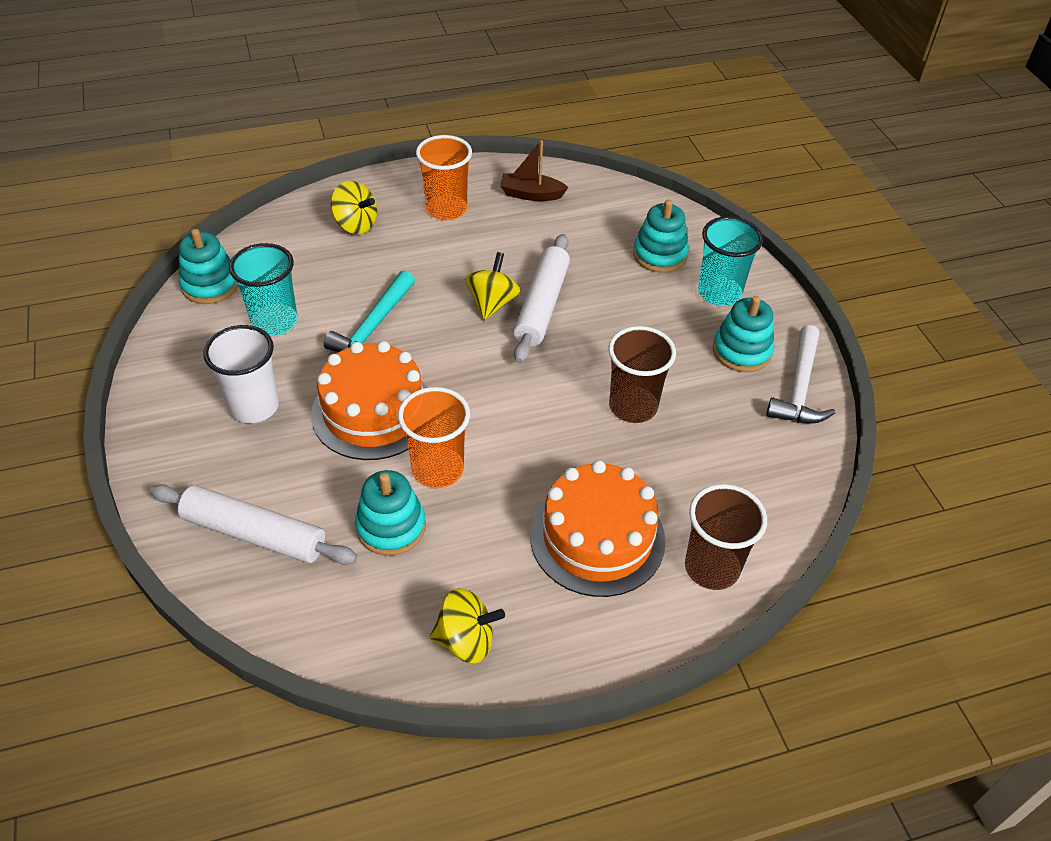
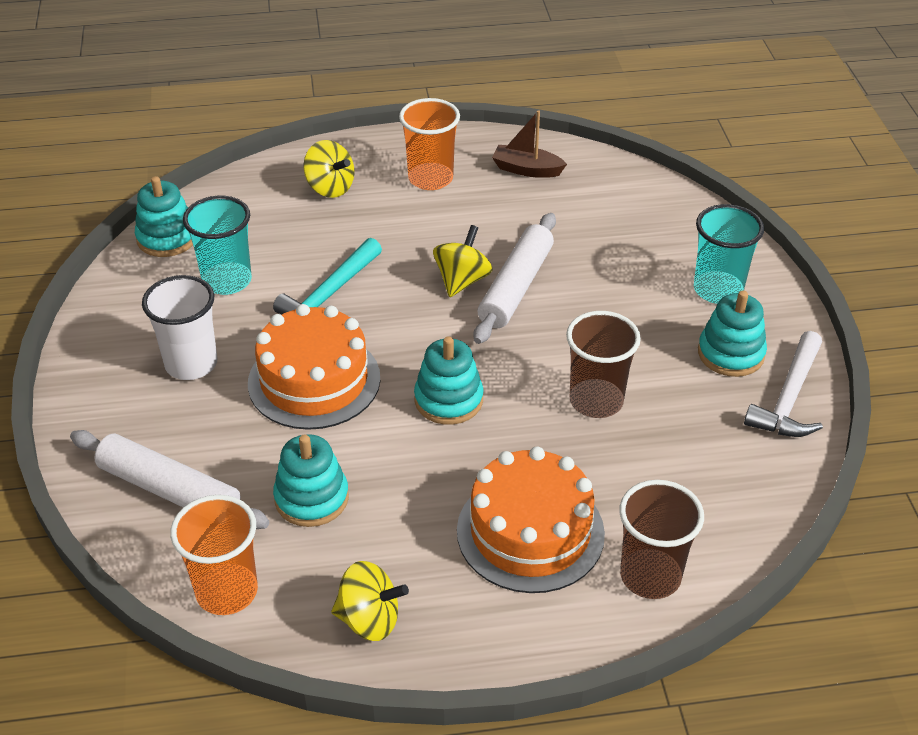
camera: 10 degrees right, 5 degrees down
(438, 469) = (371, 445): orange cup -> orange cup (227, 592)
(659, 255) = (658, 244): turquoise stacking toy -> turquoise stacking toy (448, 400)

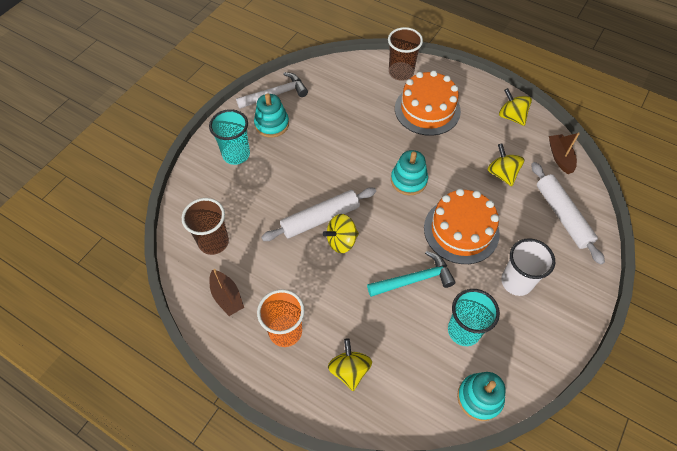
camera: 140 degrees left, 15 degrees up
(227, 592) = (560, 157): orange cup -> brown boat
(311, 498) = (502, 173): turquoise stacking toy -> yellow spinning top
(596, 401) = (349, 140): brown cup -> brown cup (213, 242)

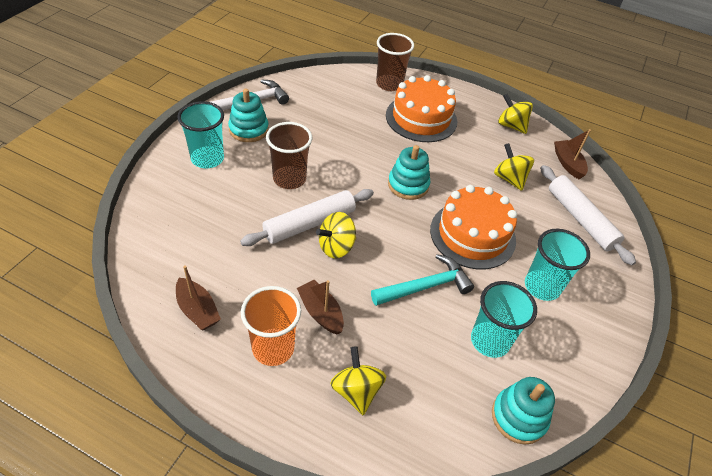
camera: 10 degrees left, 10 degrees down
(213, 242) = (180, 249): brown cup -> brown cup (289, 179)
(325, 301) = (321, 312): none -> brown boat
(516, 282) = (542, 287): white cup -> turquoise cup

